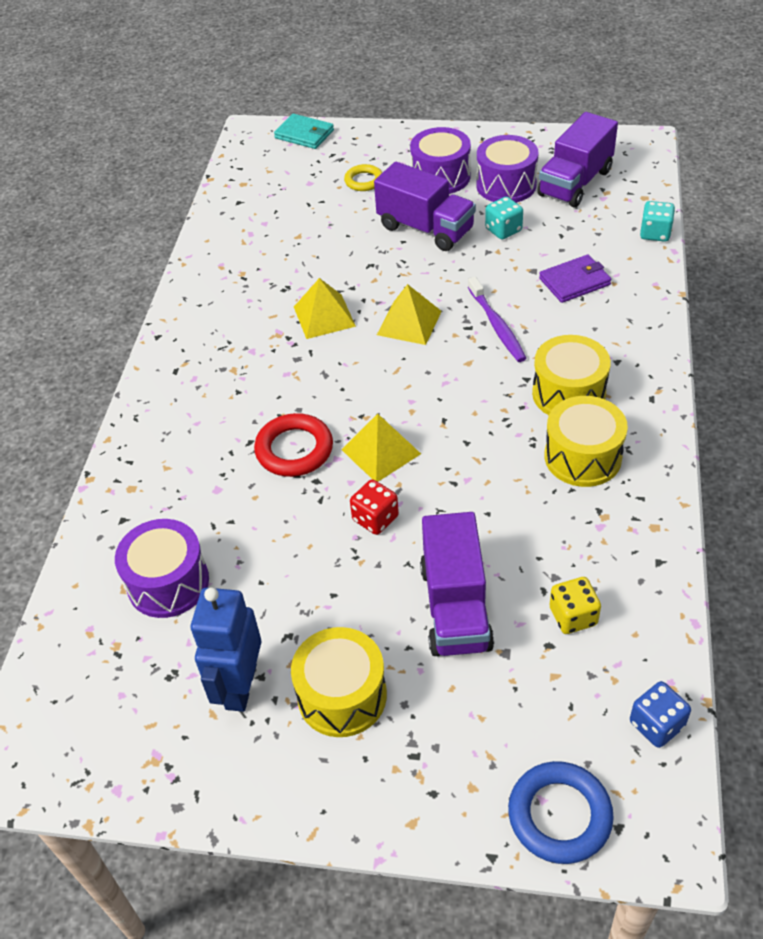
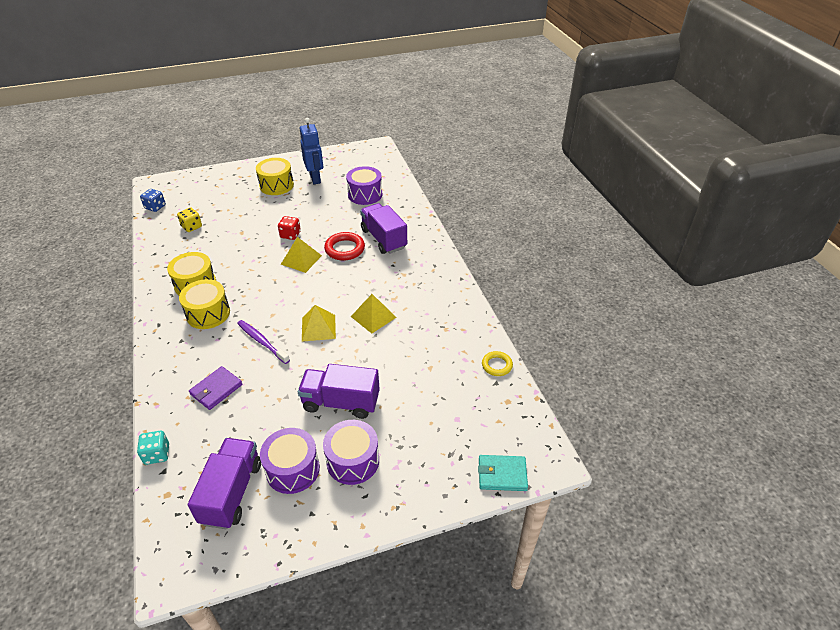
camera: 150 degrees right, 5 degrees down
(364, 181) = (414, 435): yellow ring -> yellow ring (497, 365)
(455, 607) = (242, 217): purple truck -> purple truck (384, 239)
(503, 230) = (280, 419): turquoise dice -> none
(559, 815) = (189, 180): blue ring -> none

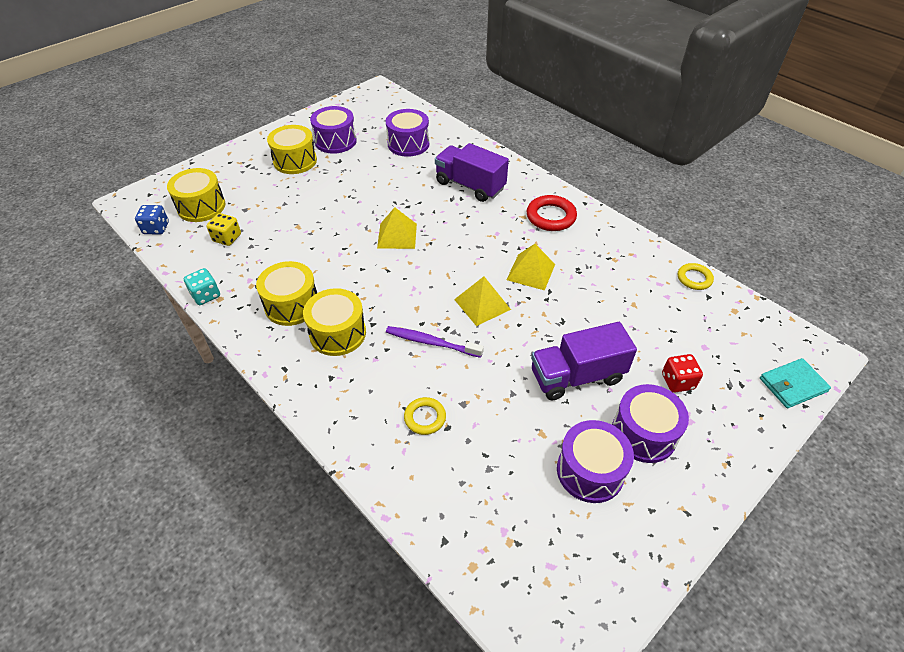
camera: 25 degrees left, 5 degrees up
(157, 454) = (419, 524): turquoise dice -> turquoise dice (206, 295)
(193, 200) = (201, 206): none -> yellow drum
(216, 389) = (425, 418): purple wallet -> yellow ring
(232, 492) = (546, 528): purple truck -> none
(290, 235) = (360, 212): red dice -> red dice (677, 381)
(315, 178) = (335, 141): blue robot -> purple drum
(345, 249) = (437, 209): red ring -> red ring (551, 216)

